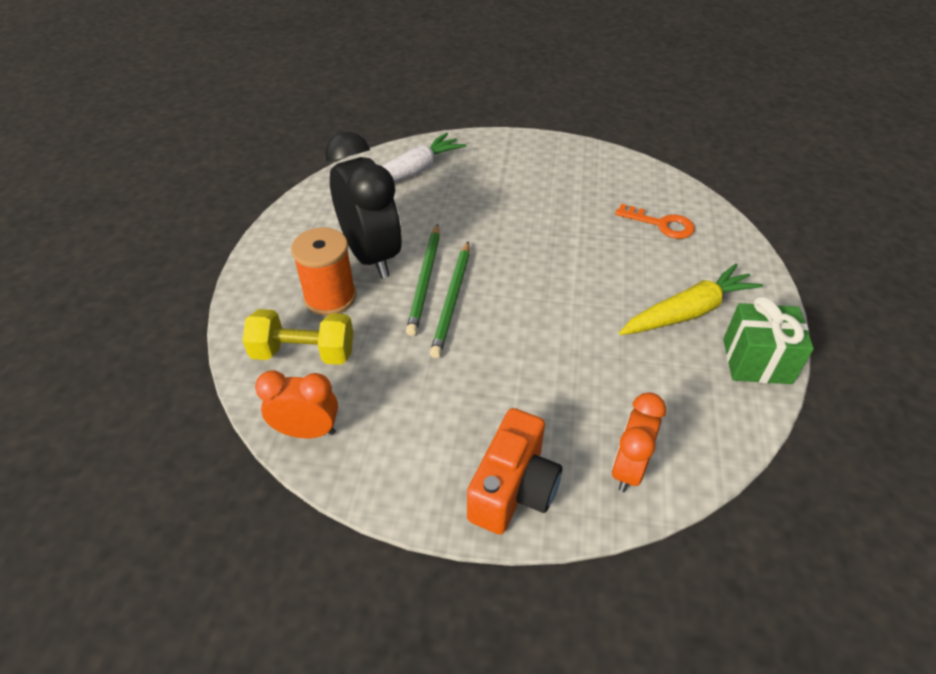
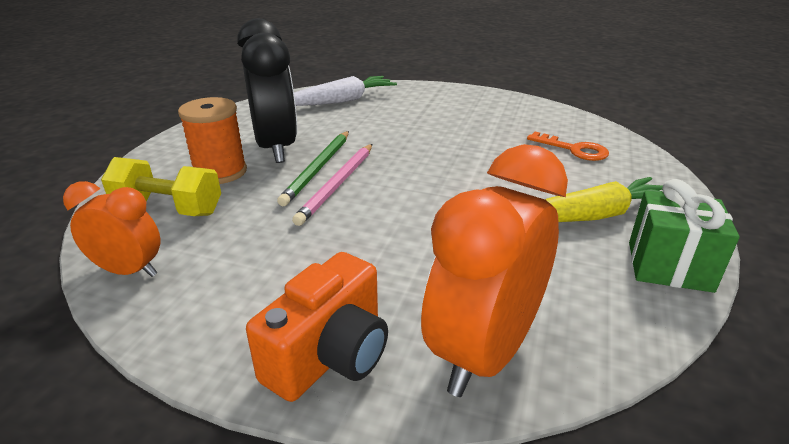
camera: 10 degrees right, 15 degrees down
(452, 300) = (337, 185): green pencil -> pink pencil
(628, 468) = (483, 353): orange clock -> orange clock, size x1.75

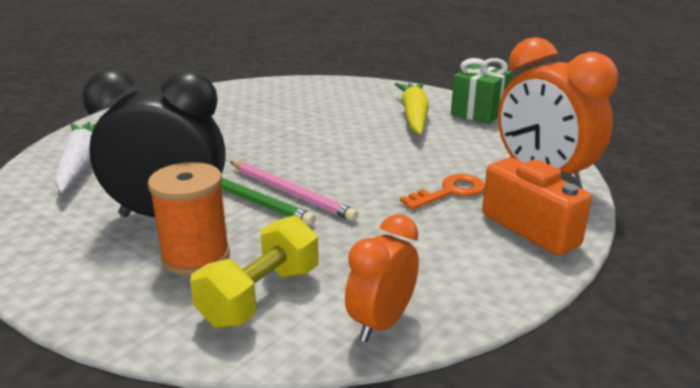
camera: 70 degrees left, 5 degrees down
(573, 149) = (317, 97): orange key -> orange key (450, 192)

